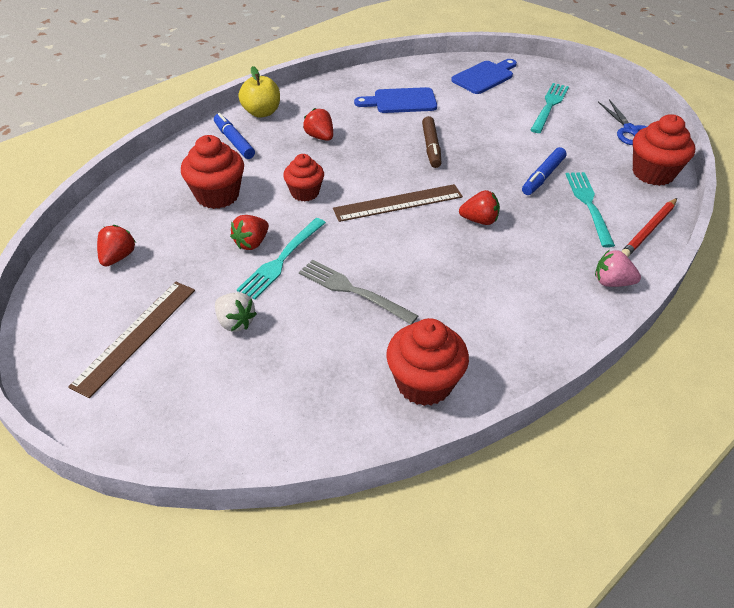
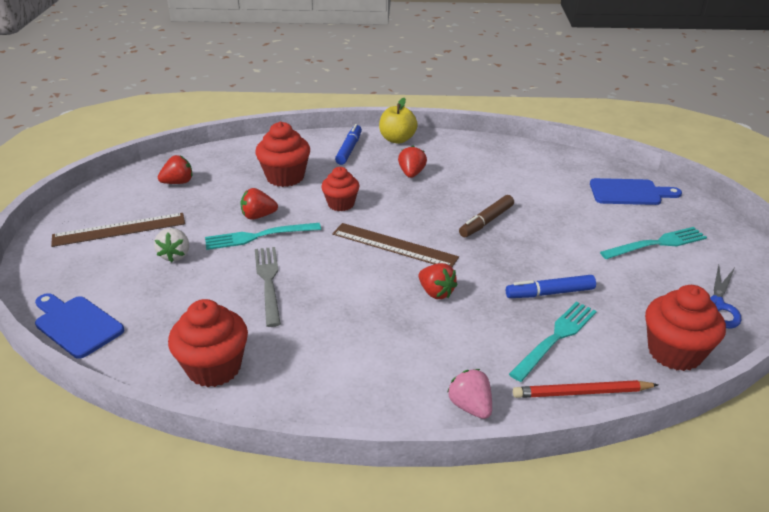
camera: 45 degrees right, 10 degrees down
(401, 101) = (517, 178): blue cutting board -> blue cutting board (76, 325)

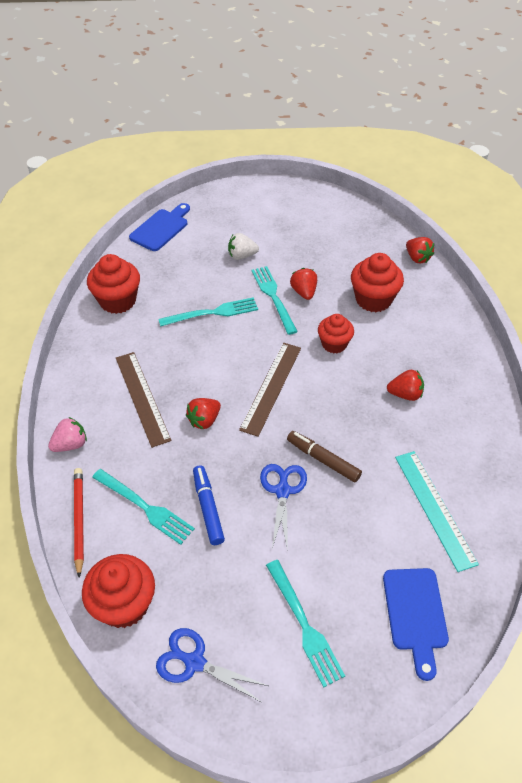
camera: 85 degrees right, 15 degrees up
(119, 229) = (272, 219): brown ruler -> brown ruler (142, 397)
(178, 182) = (347, 235): red strawberry -> red strawberry (417, 258)
(268, 281) = (213, 312): grey fork -> turquoise fork
(349, 149) = (442, 339): blue marker -> none
(397, 139) = (478, 378): yellow apple -> none
(524, 246) = (282, 491): none -> blue scissors
(532, 174) = (434, 508): none -> turquoise ruler

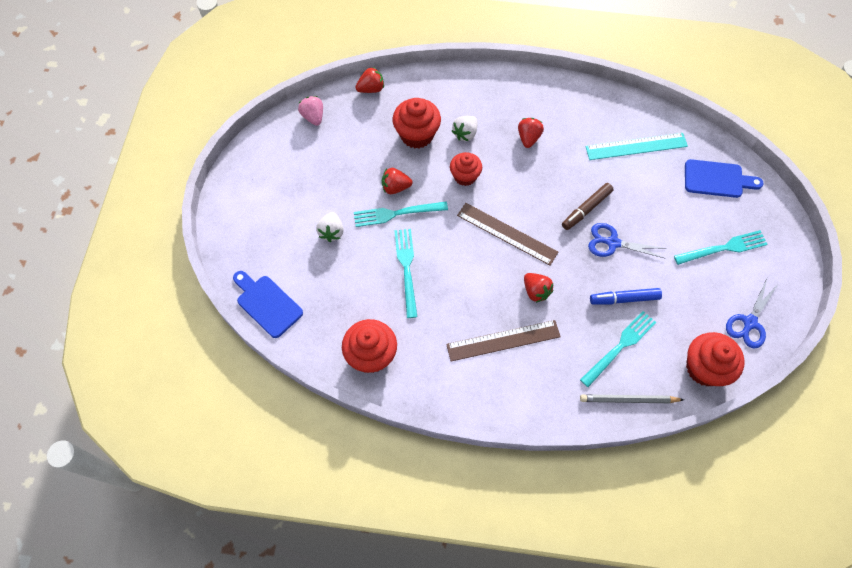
camera: 80 degrees left, 15 degrees up
(70, 444) = (549, 405): pink strawberry -> pink strawberry (313, 117)
(79, 520) = (628, 400): red pencil -> grey pencil
(389, 338) = (465, 134): none -> white strawberry

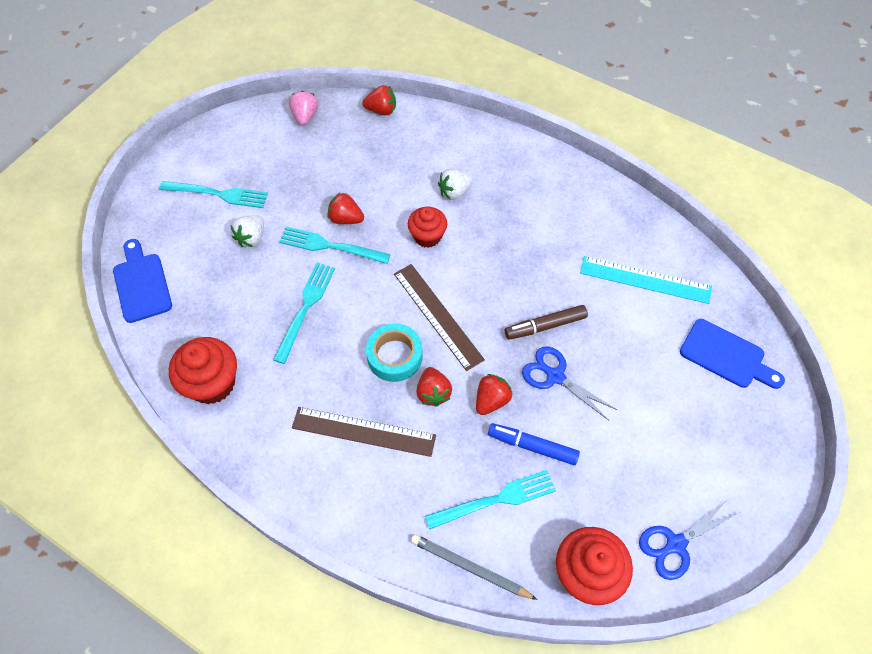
camera: 25 degrees right, 5 degrees down
(417, 135) = (401, 174): red cupcake -> none
(493, 276) = (394, 356): none -> turquoise tape
(528, 138) = (523, 223): red strawberry -> red strawberry (491, 400)
(724, 248) = (691, 439): turquoise fork -> turquoise fork (219, 194)

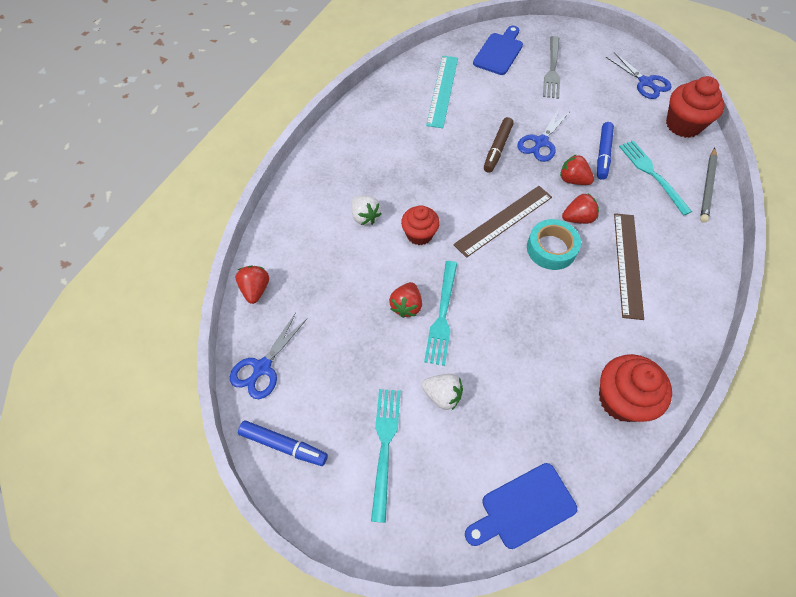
camera: 95 degrees left, 0 degrees up
(236, 130) = (284, 445): none -> blue marker
(305, 116) = (262, 367): pink strawberry -> blue scissors
(306, 307) = (517, 327): turquoise fork -> none
(545, 326) = (497, 149): brown marker -> brown marker turned 45 degrees clockwise
(693, 417) = (552, 70): none -> grey fork

